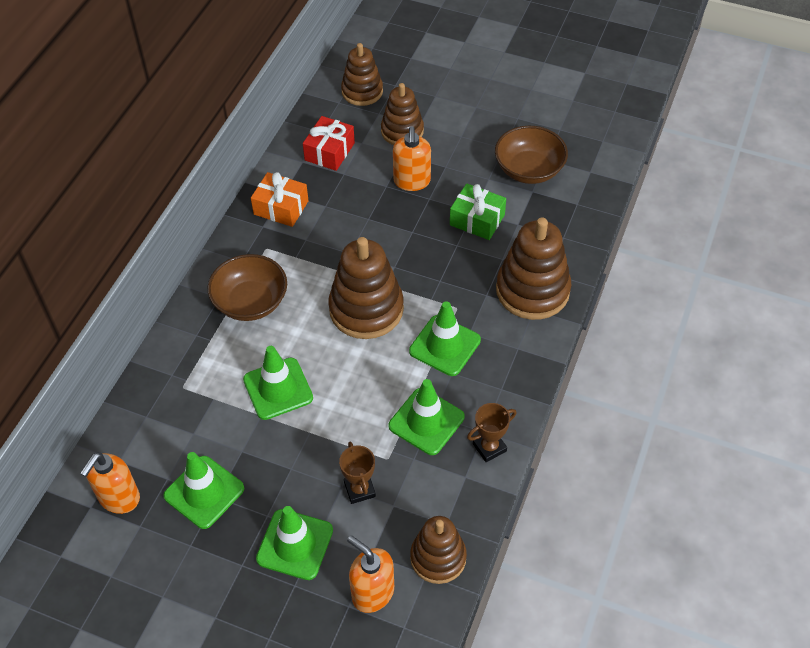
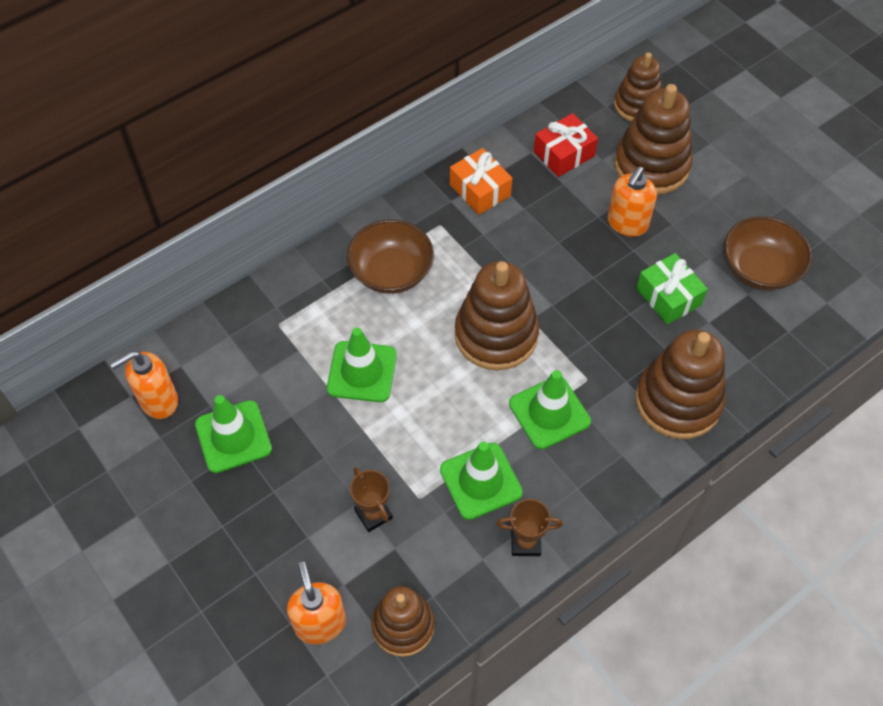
camera: 30 degrees right, 5 degrees up
(295, 544) = (280, 534): green traffic cone -> none
(359, 489) = (373, 514): brown trophy -> brown trophy turned 45 degrees counterclockwise
(402, 131) = (651, 165): brown stacking toy -> brown stacking toy, size x1.54

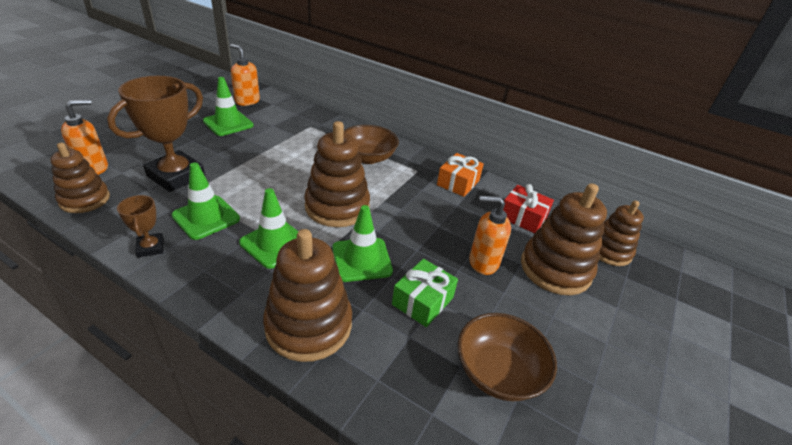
camera: 65 degrees right, 20 degrees down
(362, 372) = (286, 157): green traffic cone -> green traffic cone (361, 259)
(373, 514) = (176, 176): brown trophy -> brown trophy, size x2.07

